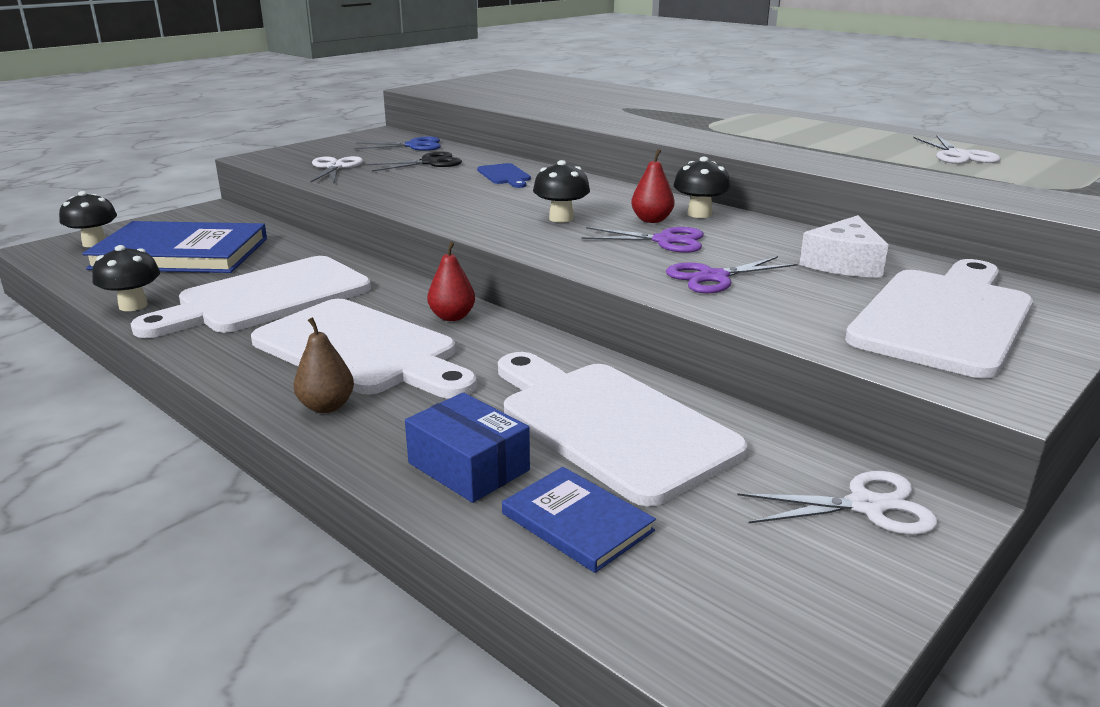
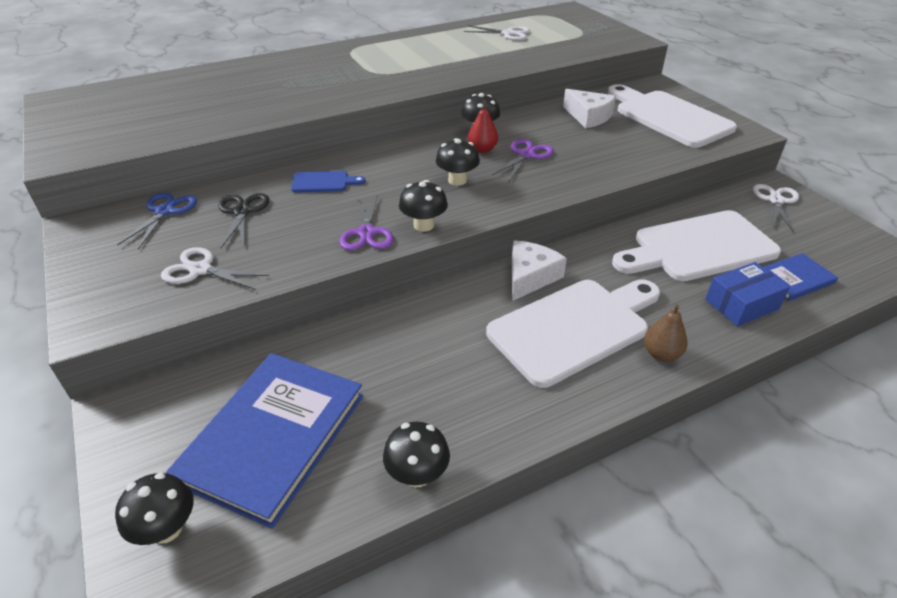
camera: 70 degrees left, 15 degrees up
(266, 298) = (444, 373): white cutting board -> none
(452, 217) = (423, 225): none -> black mushroom
(452, 317) = (530, 277): red pear -> white cheese
(714, 277) = (596, 156): purple scissors -> purple scissors (366, 233)

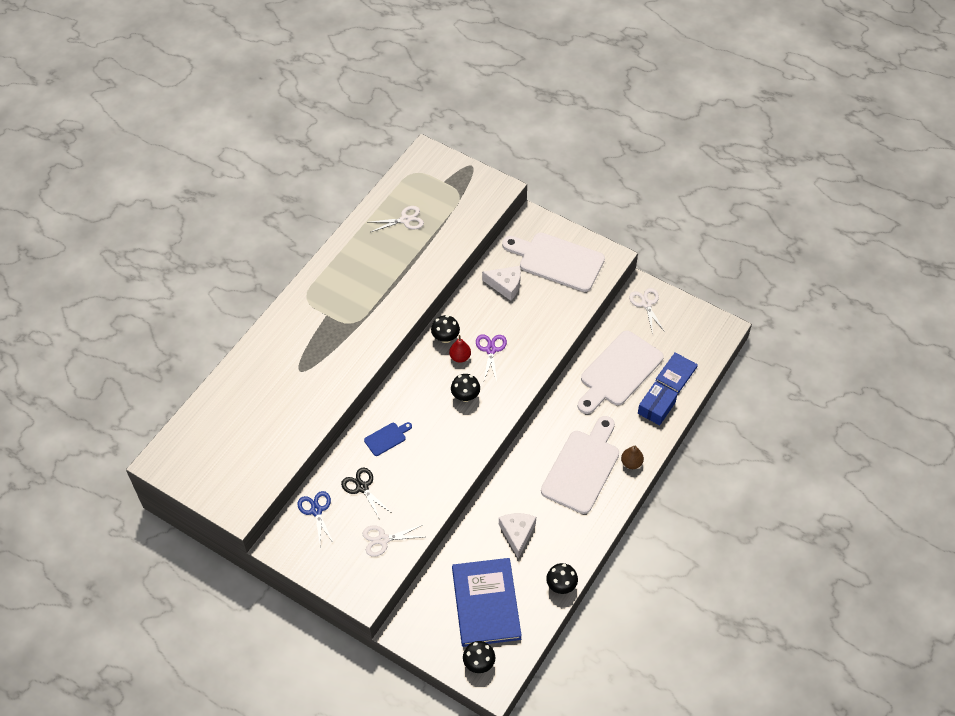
camera: 30 degrees left, 15 degrees up
(366, 233) = (447, 467): purple scissors -> none
(423, 225) = (474, 445): black mushroom -> none
(530, 277) = (540, 442): white cheese -> white cheese (517, 533)

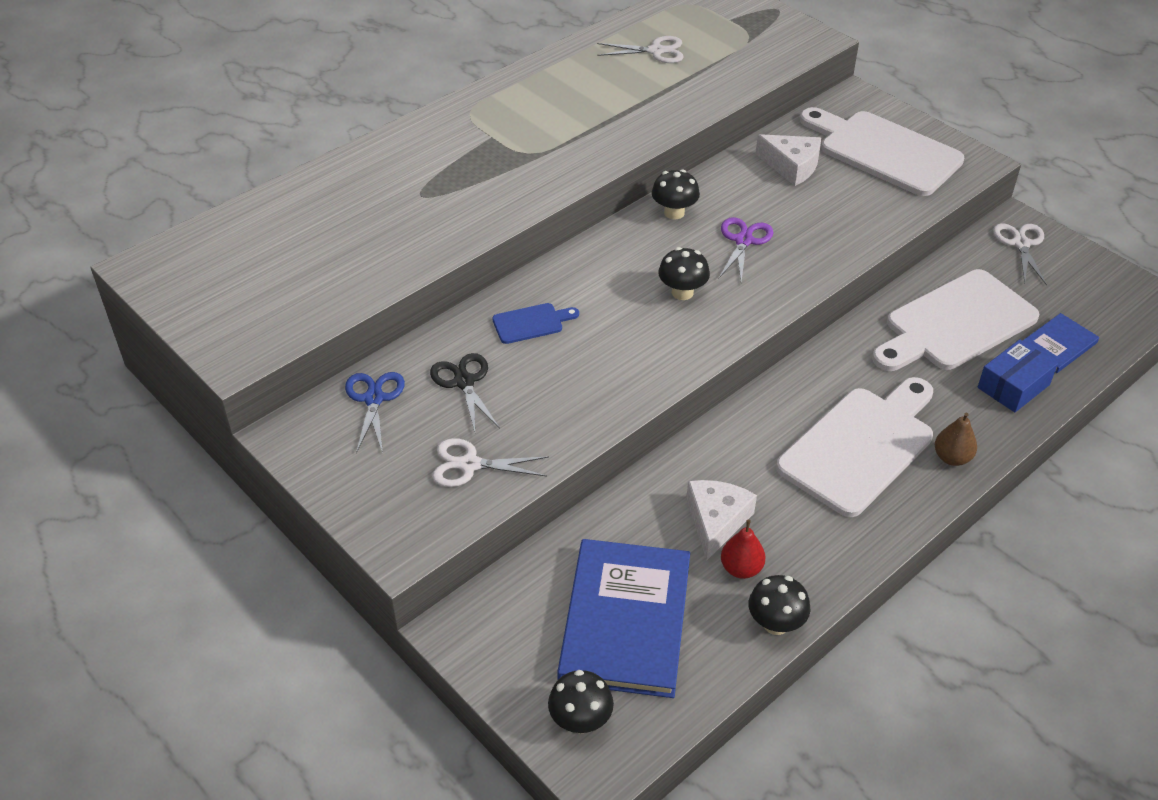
camera: 15 degrees right, 10 degrees down
(460, 357) = (690, 241): red pear -> red pear (741, 568)

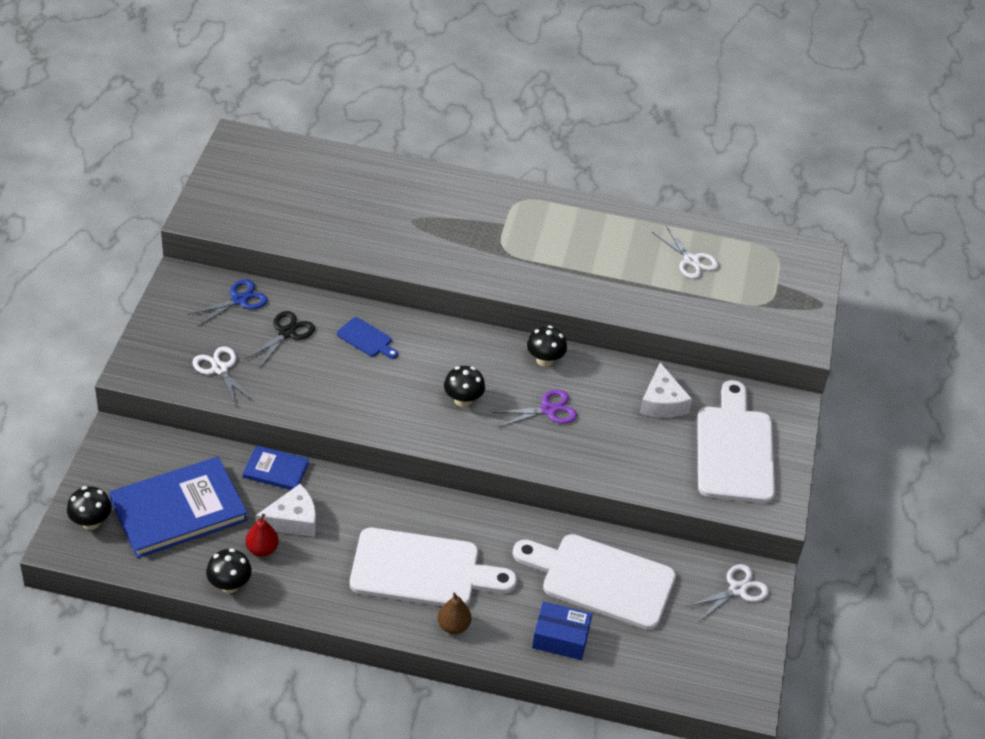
camera: 50 degrees right, 0 degrees up
(1057, 345) = (632, 651): blue book -> blue book (276, 470)

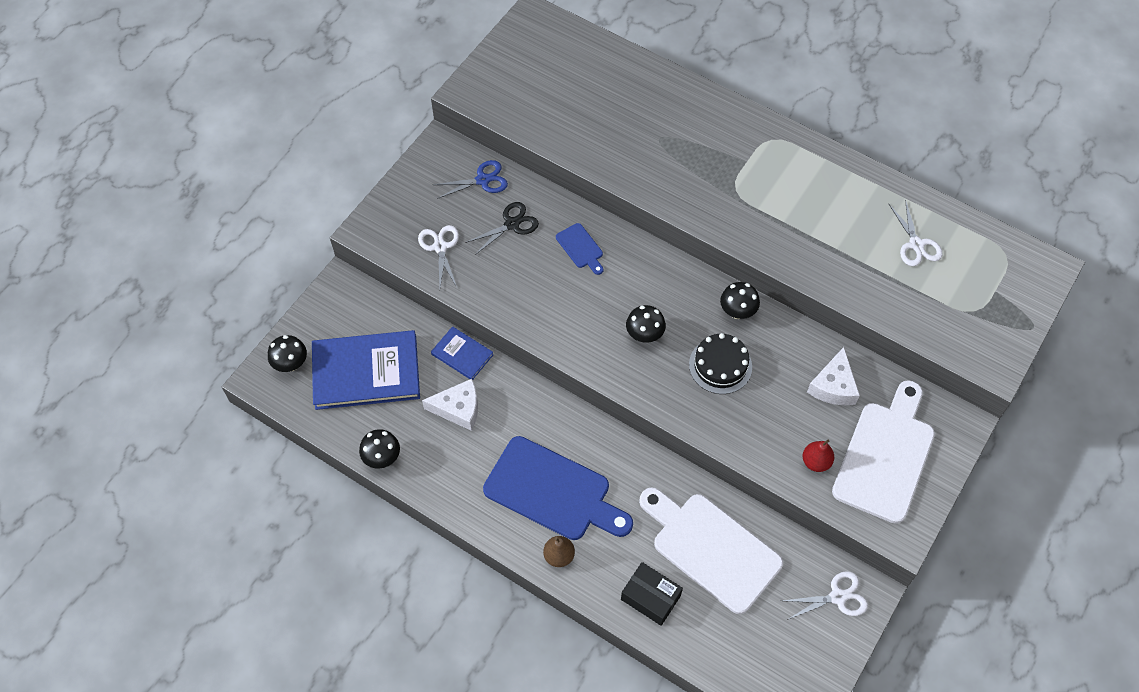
camera: 25 degrees right, 15 degrees up
(262, 549) = (422, 430): red pear -> red pear (816, 462)
(422, 570) = (553, 491): white cutting board -> blue cutting board
(548, 410) = (720, 365): purple scissors -> black cake
(560, 638) = (650, 597): blue box -> black box

